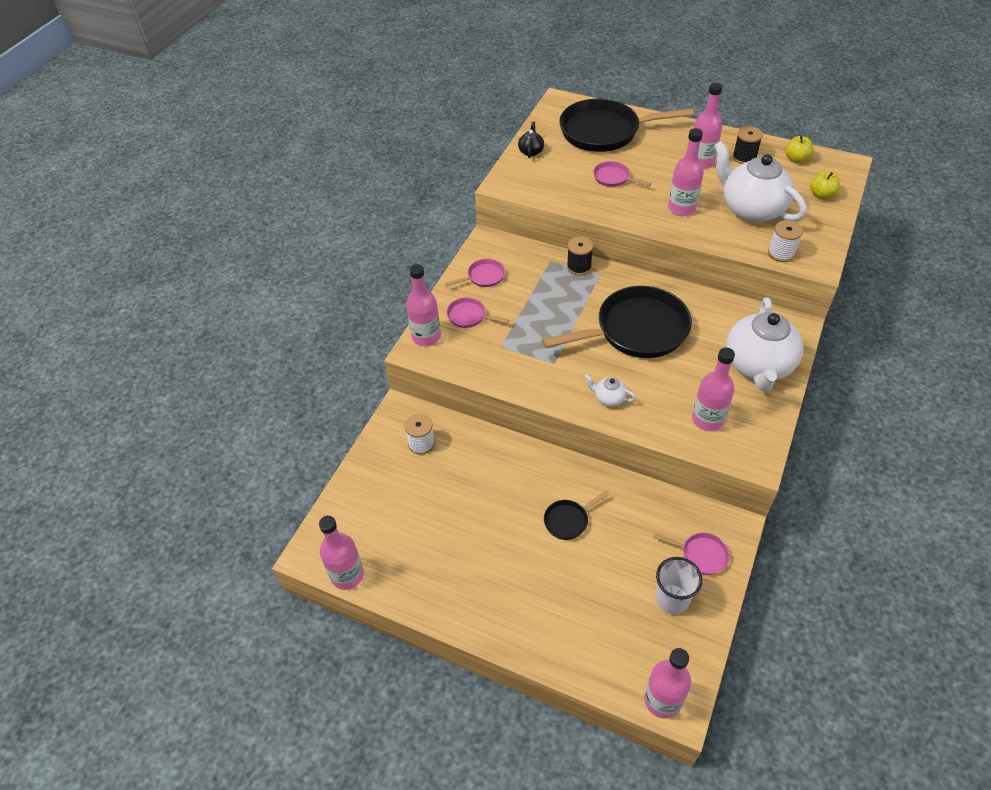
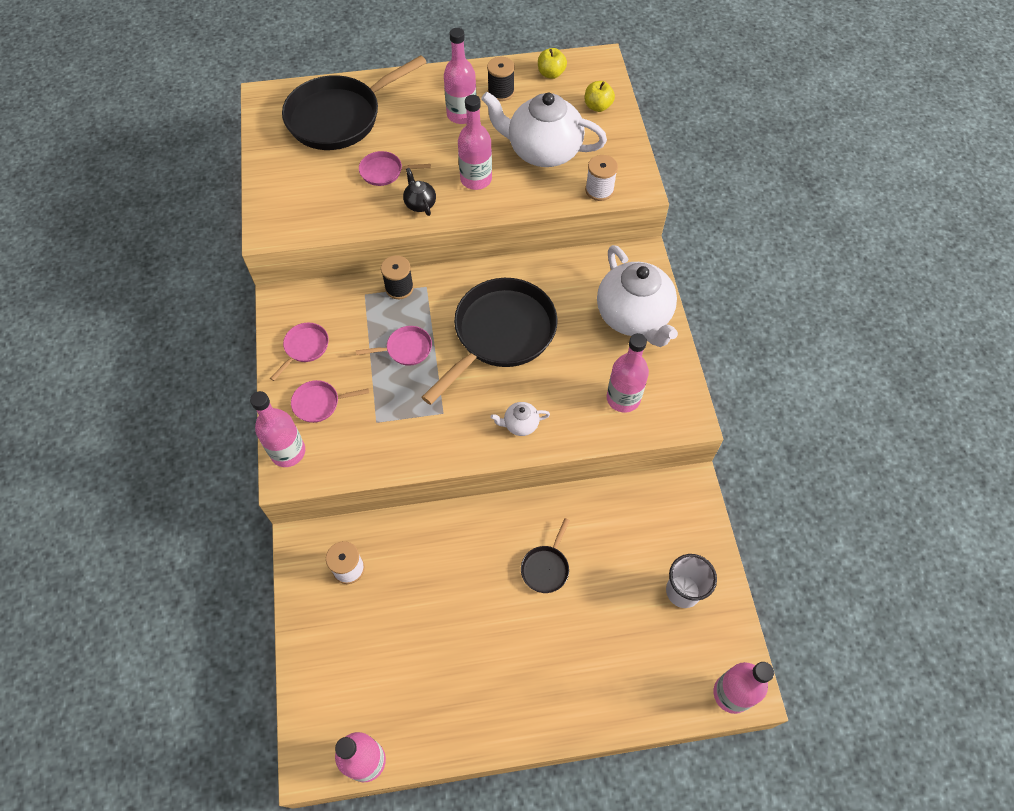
camera: 35 degrees left, 10 degrees up
(531, 151) = (273, 175): black teapot -> black teapot (420, 203)
(701, 555) = (681, 532): pink pan -> pink pan (406, 349)

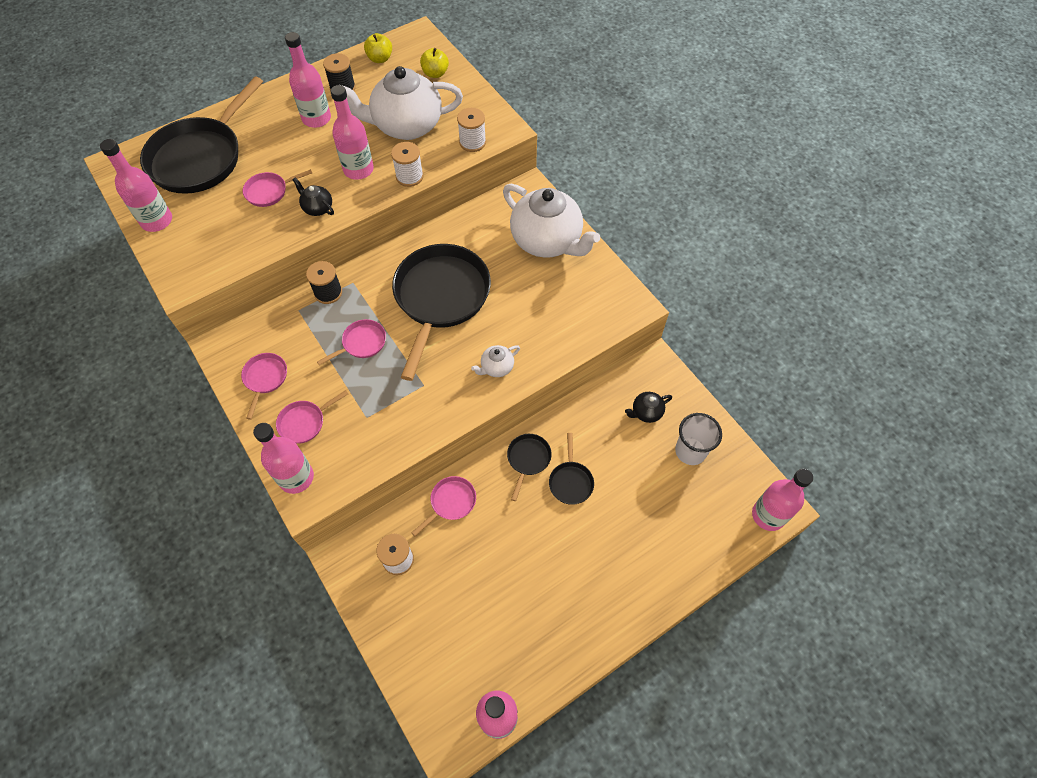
camera: 25 degrees left, 0 degrees up
(422, 536) = (451, 502): none -> pink pan
(515, 527) = (528, 459): none -> black pan
(521, 203) = (409, 176): none -> white spool
(623, 398) = (572, 311): pink bottle -> pink bottle (157, 221)
(657, 531) = (646, 412): none -> black teapot

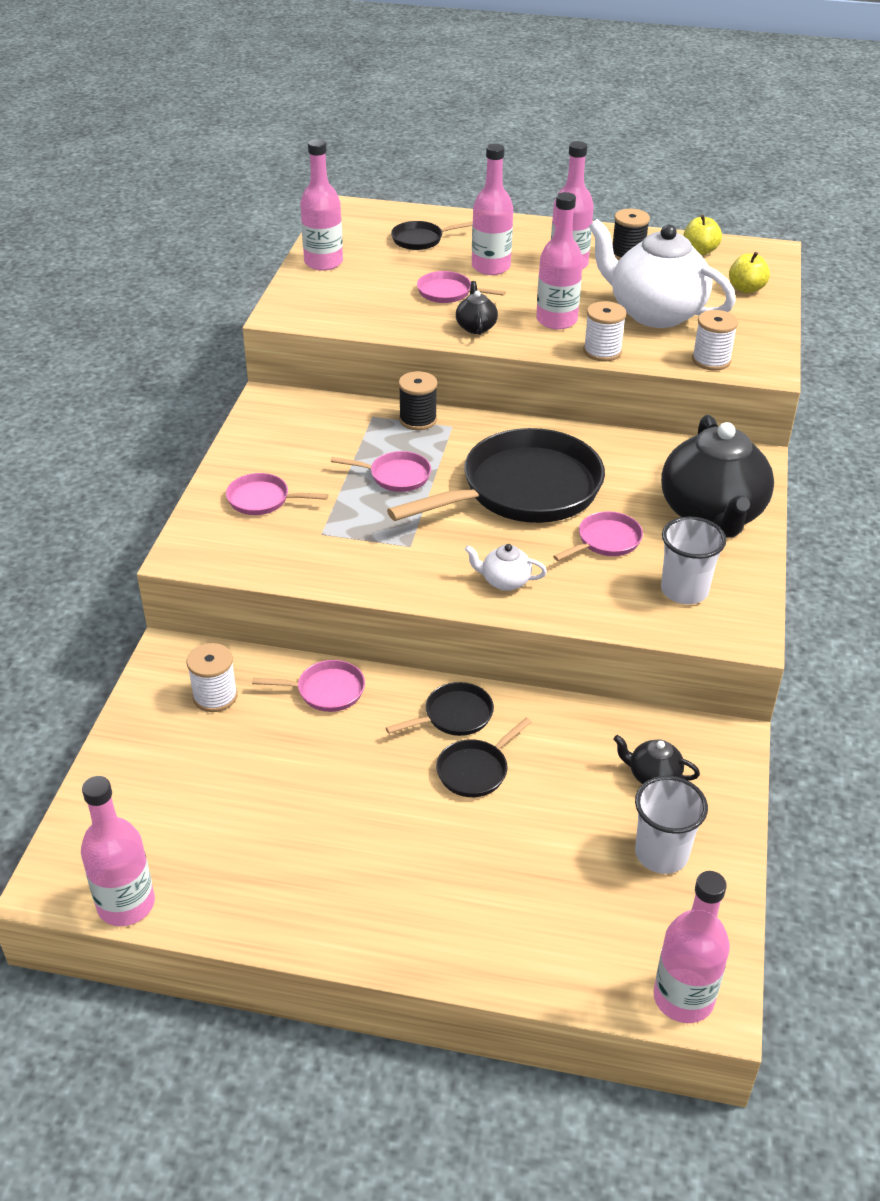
camera: 45 degrees right, 20 degrees down
(200, 158) = (420, 239): black pan -> black pan, size x0.44
(265, 379) = (274, 446): pink pan -> pink pan (606, 541)
(296, 477) = (199, 534): pink bottle -> pink bottle (491, 267)
(547, 241) = (712, 515): white teapot -> black teapot
(584, 301) = (684, 591): none -> white cup

